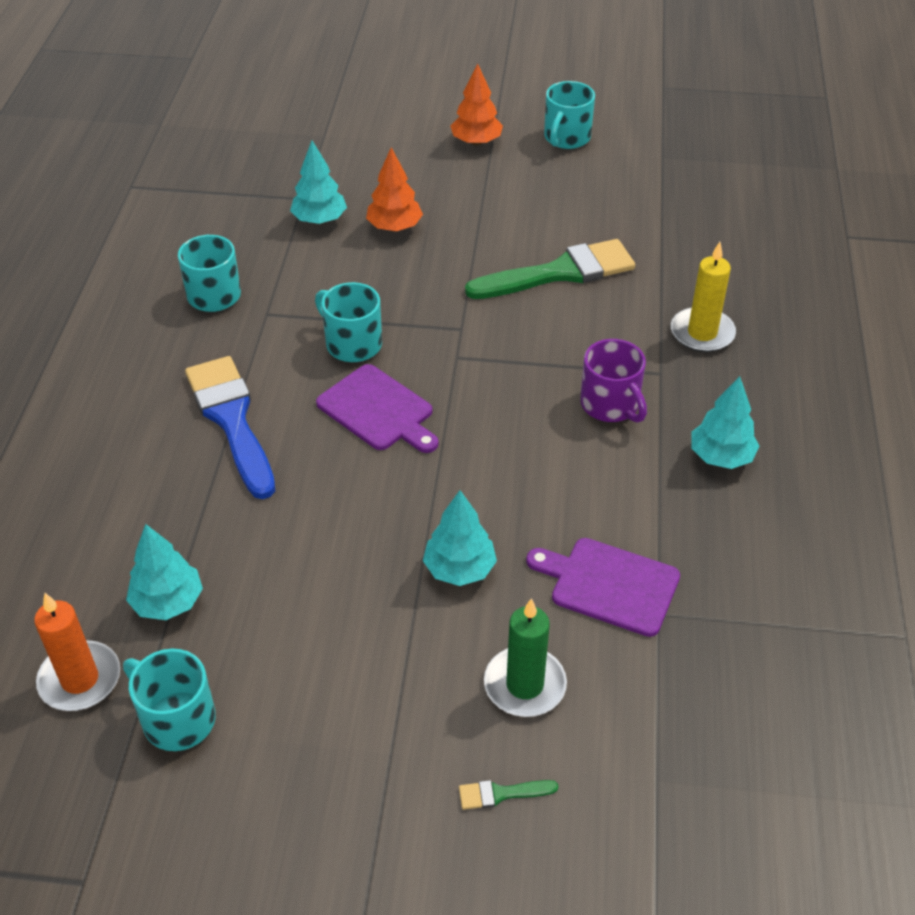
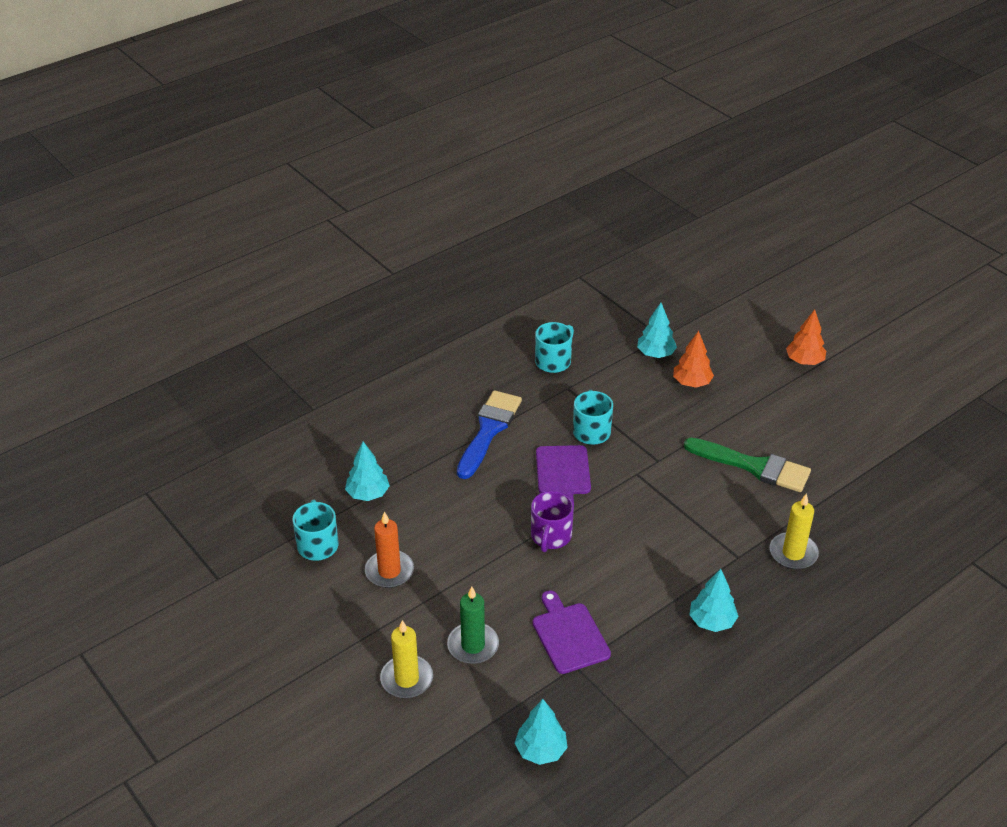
camera: 45 degrees right, 5 degrees down
(80, 679) = (300, 500): orange candle -> orange candle (389, 571)
(459, 569) = (508, 574): turquoise tree -> turquoise tree (541, 750)
(501, 794) = (406, 679): green brush -> yellow candle
(566, 138) = (865, 391): turquoise mug -> none
(611, 405) = (687, 554): purple mug -> purple mug (550, 536)

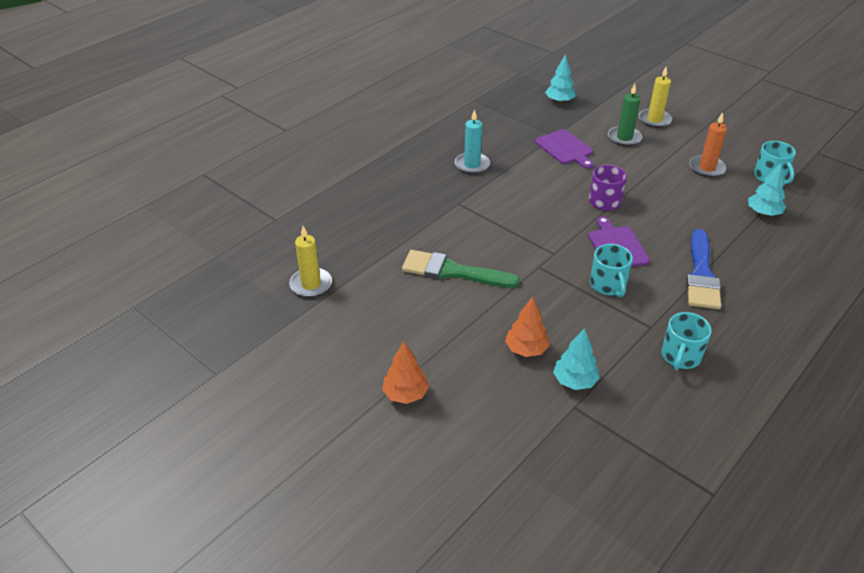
camera: 170 degrees right, 0 degrees up
(712, 621) = (472, 165): turquoise tree -> turquoise candle
(793, 553) = (416, 210): yellow candle -> yellow candle (311, 284)

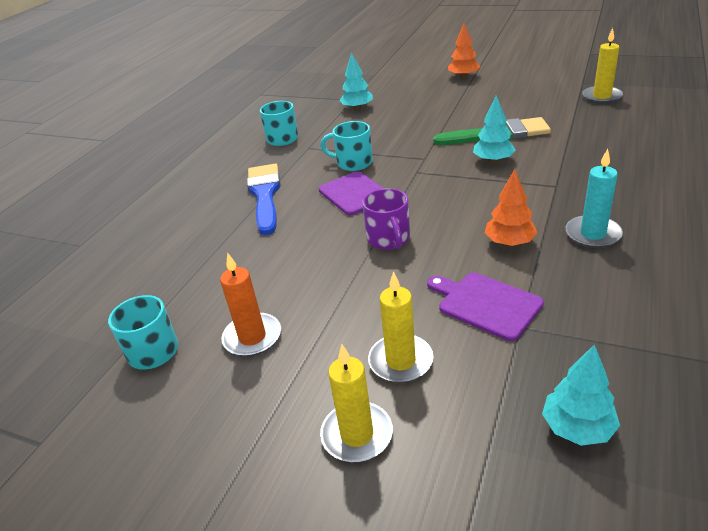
camera: 165 degrees right, 5 degrees down
(526, 349) = (400, 112): orange tree -> orange tree (509, 242)
(608, 285) = (353, 163): turquoise mug -> turquoise mug turned 45 degrees counterclockwise
(624, 138) = (400, 361): green candle -> yellow candle
(763, 213) = (181, 284): turquoise tree -> turquoise tree (493, 160)

